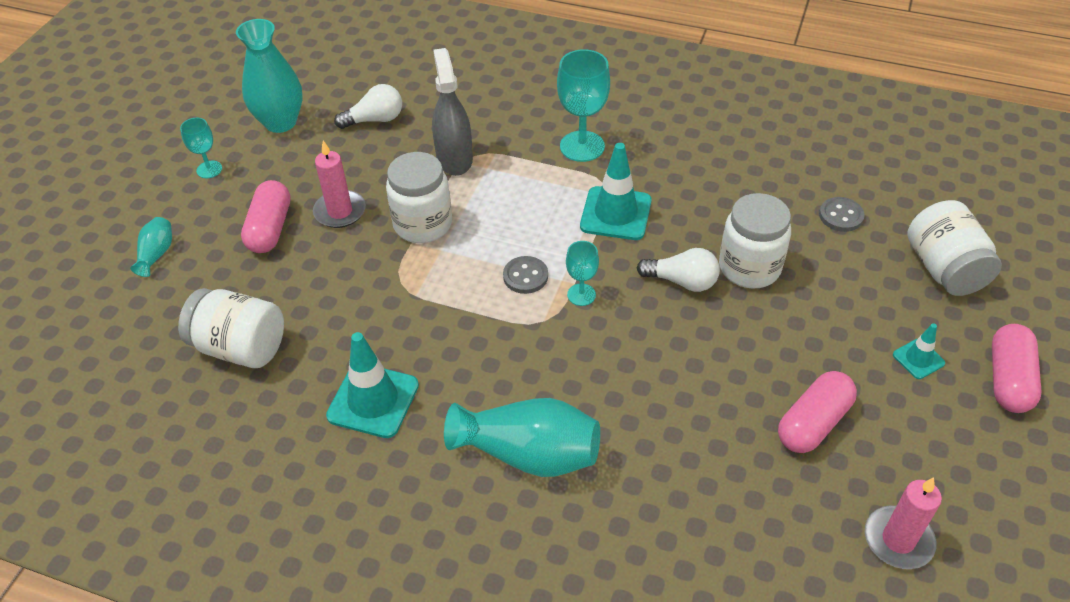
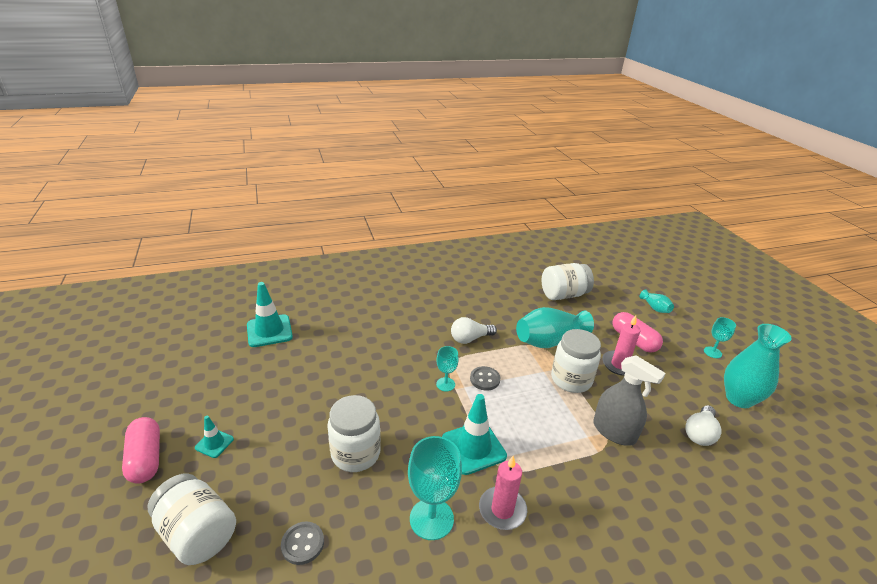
camera: 140 degrees right, 15 degrees down
(373, 400) = (488, 301): turquoise traffic cone -> turquoise traffic cone (269, 331)
(529, 454) = (406, 311): turquoise vase -> turquoise vase (549, 341)
(582, 146) = (551, 495): turquoise goblet -> turquoise goblet (431, 519)
(682, 281) = (394, 421): white light bulb -> white light bulb (470, 338)
(813, 423) = (275, 378): pink capsule -> none
(898, 540) = (216, 348): pink candle -> pink candle (502, 510)

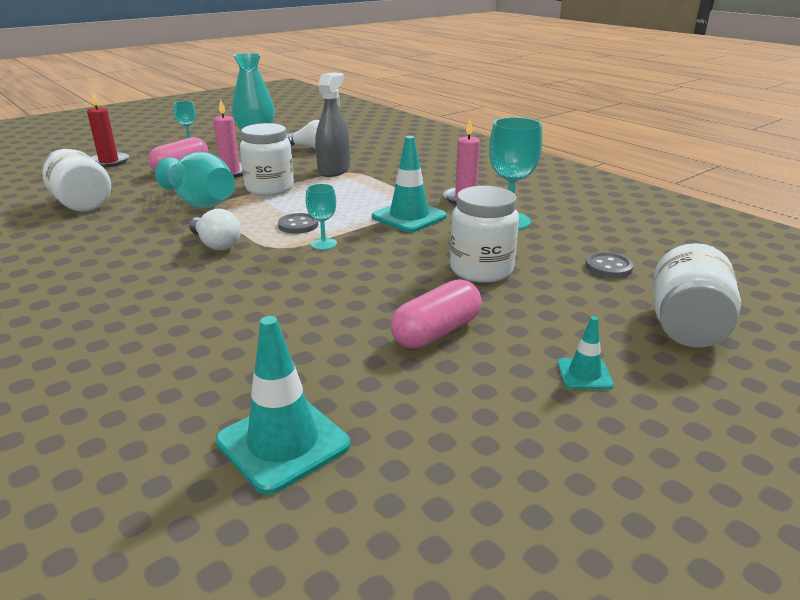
camera: 110 degrees left, 5 degrees down
(145, 458) = (683, 428): pink capsule -> pink capsule (436, 332)
(655, 308) = (109, 162): turquoise vase -> red candle

